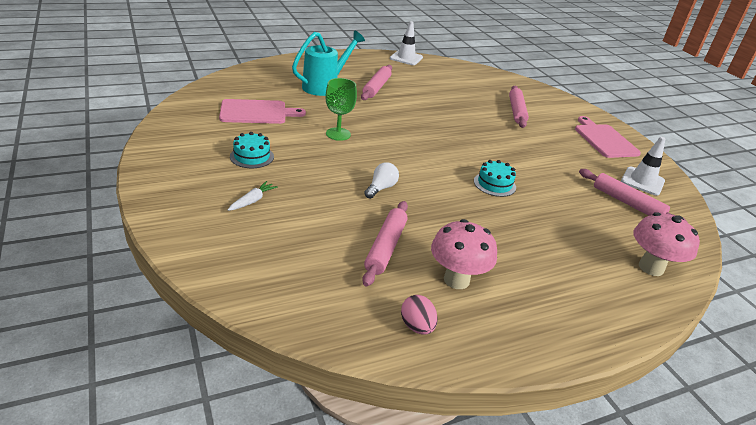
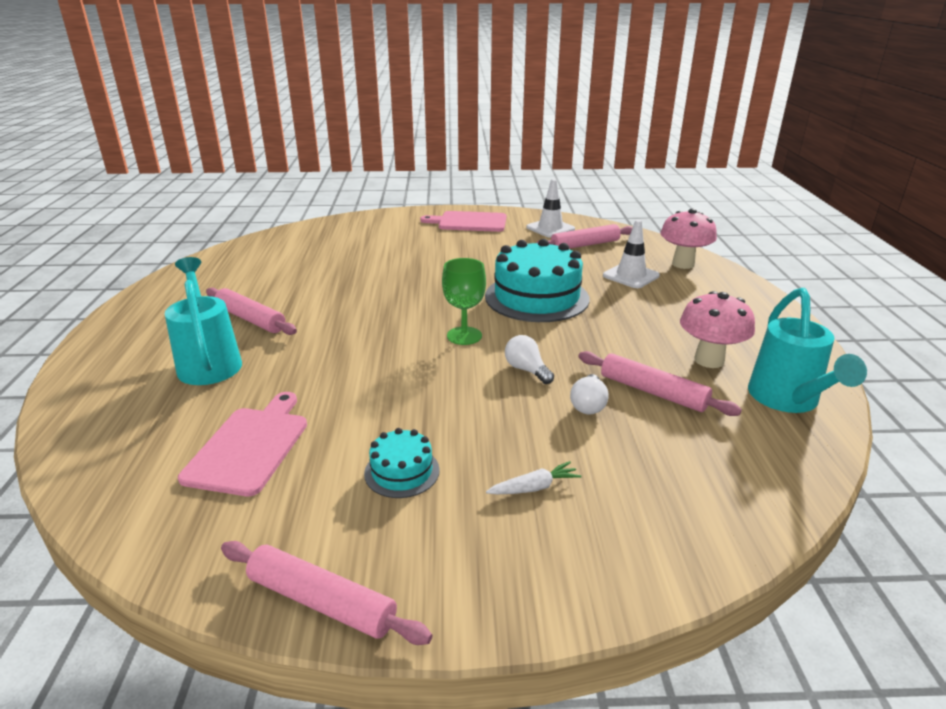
camera: 65 degrees left, 5 degrees down
(252, 201) = (534, 487): white carrot -> white carrot turned 105 degrees clockwise
(338, 134) = (372, 377): green goblet -> green goblet (464, 336)
(351, 217) = (588, 405): none -> white light bulb
(406, 58) = (175, 277): white traffic cone -> white traffic cone (631, 276)
(417, 326) = (787, 400): pink egg -> turquoise watering can
(494, 184) = (536, 297): turquoise cake -> turquoise cake, size x2.09
(516, 111) = (384, 246): pink rolling pin -> pink rolling pin (321, 601)

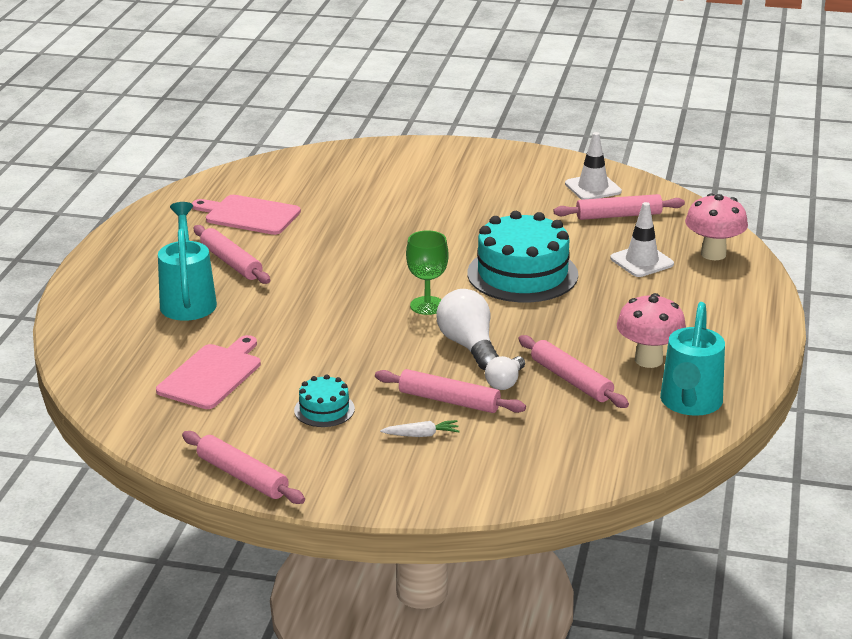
camera: 15 degrees right, 0 degrees up
(469, 222) = (502, 168): pink cutting board -> pink cutting board (249, 215)
(527, 370) = (468, 345): white light bulb -> white light bulb, size x1.68
(542, 436) = (449, 400): none -> pink rolling pin

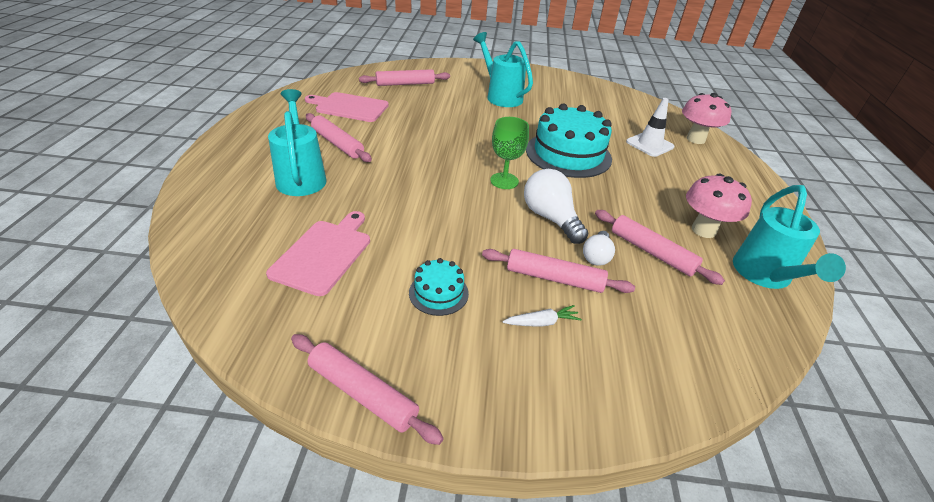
camera: 10 degrees left, 10 degrees up
(459, 196) = (501, 96): none -> turquoise watering can
(593, 188) = (589, 92): white traffic cone -> none
(618, 215) = (615, 111): pink rolling pin -> pink rolling pin (405, 84)

